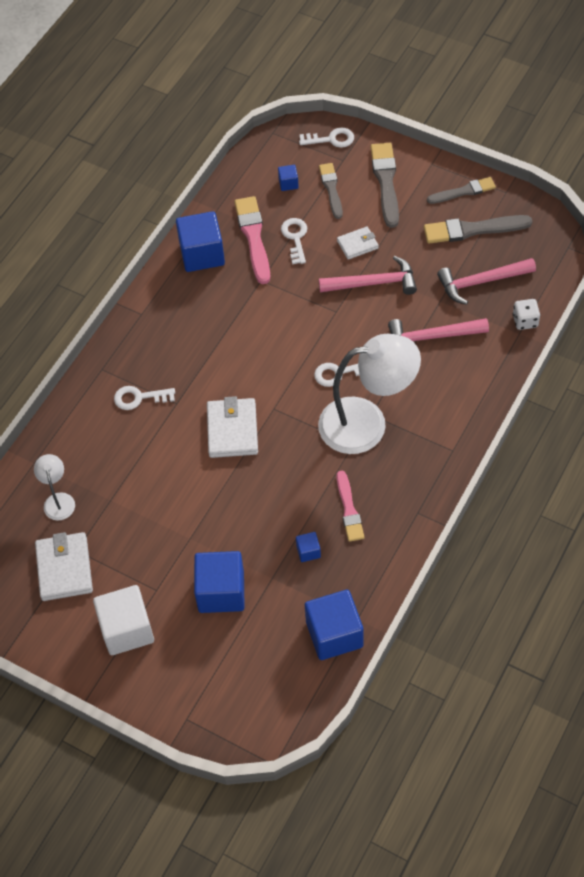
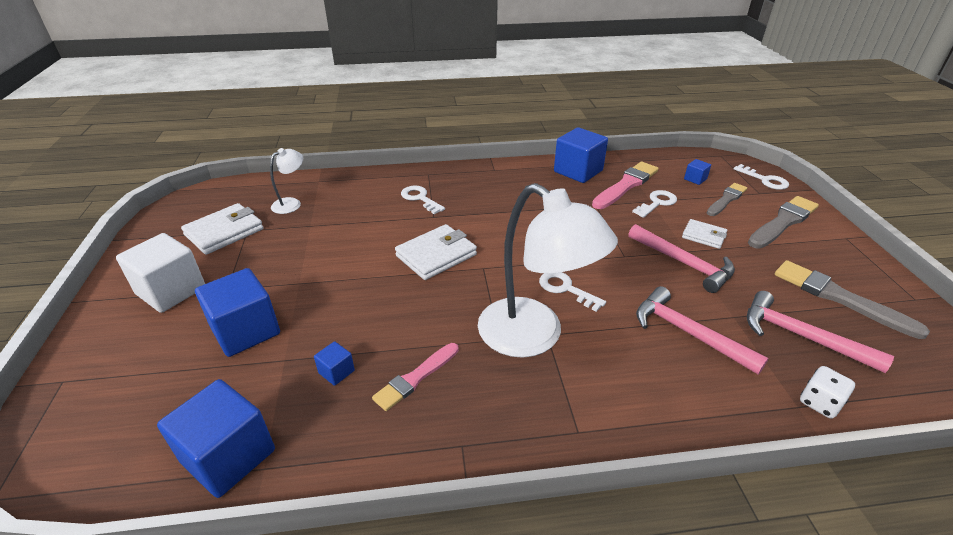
camera: 50 degrees right, 20 degrees down
(463, 191) = (861, 270): grey brush -> none

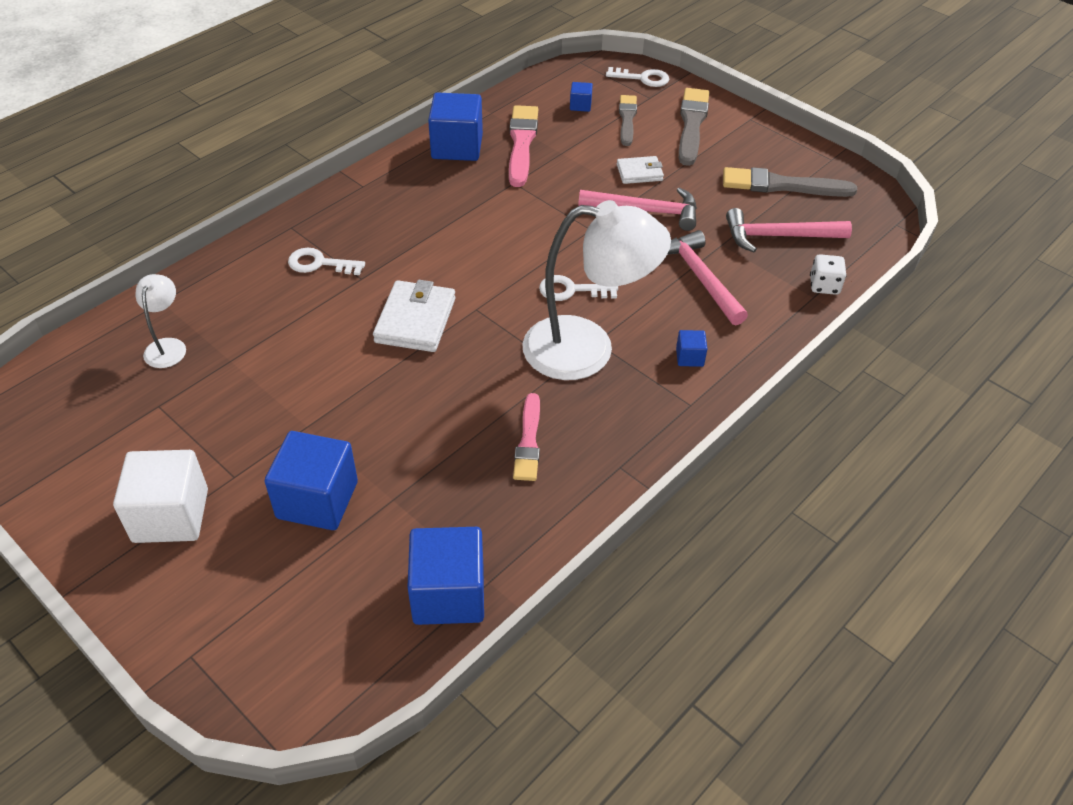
camera: 40 degrees left, 10 degrees up
(224, 232) = (132, 423): white wallet -> none
(336, 372) = (454, 479): blue cube -> blue cube (689, 357)
(657, 203) = (569, 153): white key -> none
(688, 333) = (700, 278): pink hammer -> pink hammer turned 60 degrees clockwise

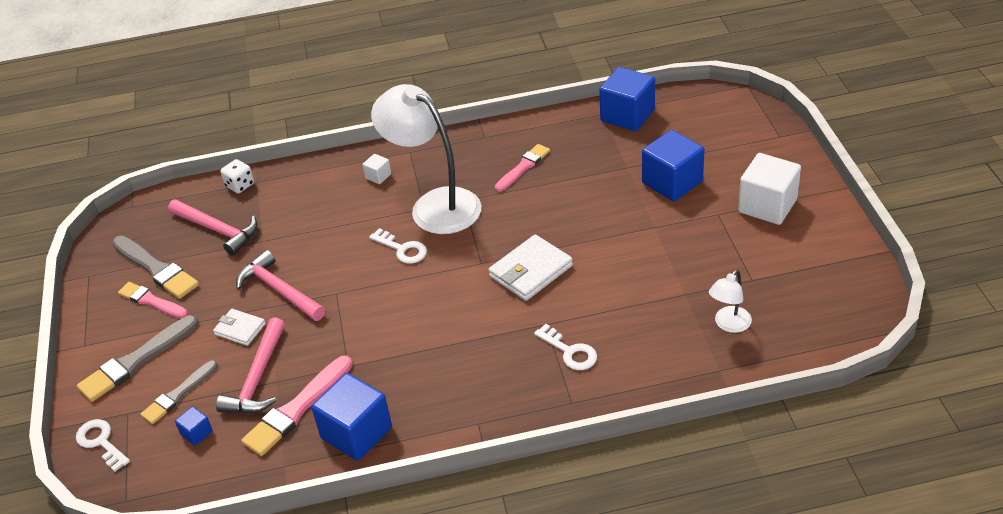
camera: 140 degrees left, 5 degrees down
(689, 357) = (378, 176): blue cube -> white cube
(700, 278) = (308, 222): pink hammer -> pink hammer (257, 378)
(745, 163) = (151, 301): none -> pink brush

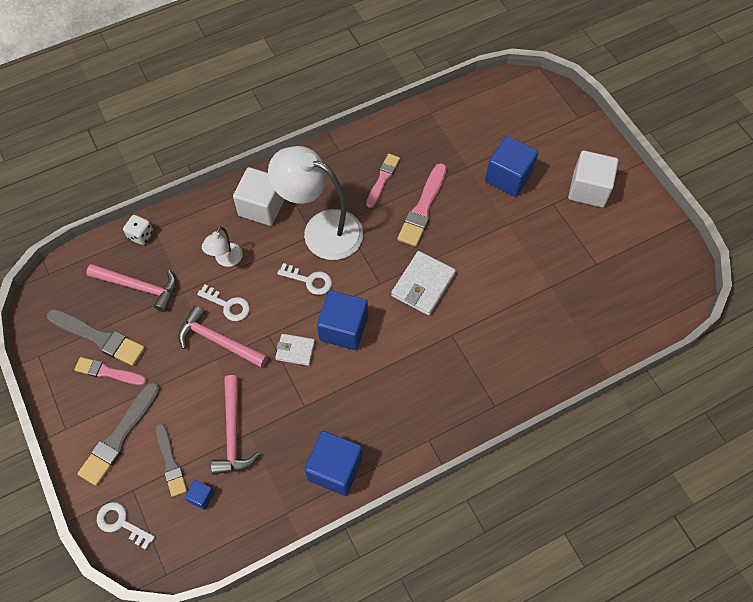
camera: 20 degrees left, 20 degrees up
(178, 394) = (170, 462): grey brush -> grey brush turned 45 degrees counterclockwise
(240, 329) = (199, 386): white wallet -> white wallet (295, 350)
(297, 409) = (278, 456): pink brush -> pink brush (423, 208)
(378, 176) = (262, 207): white cube -> white cube, size x2.19
(570, 351) = (478, 358): white key -> white key (228, 305)
(627, 115) = (452, 112): blue cube -> blue cube (343, 328)
(729, 325) = (591, 310): white lamp -> white lamp (226, 260)

